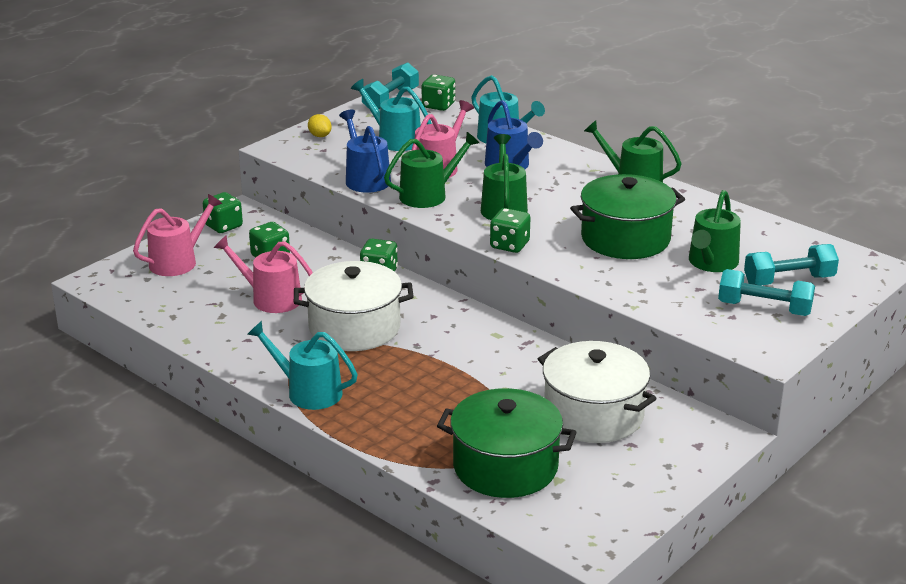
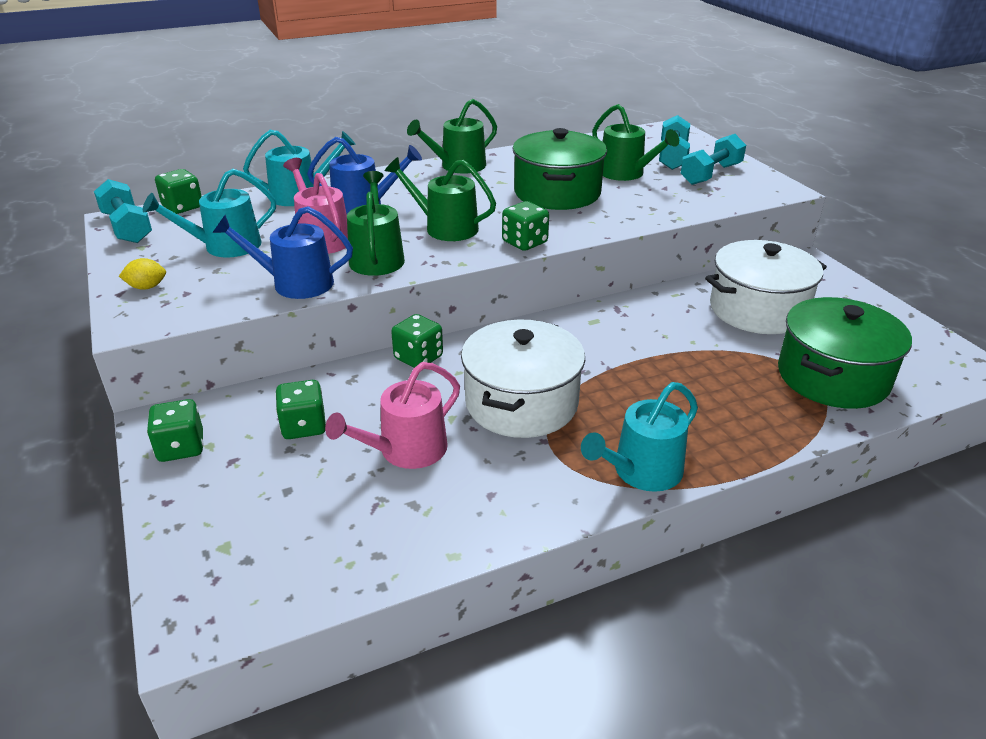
camera: 65 degrees left, 5 degrees up
(178, 261) = (230, 514): pink watering can -> none

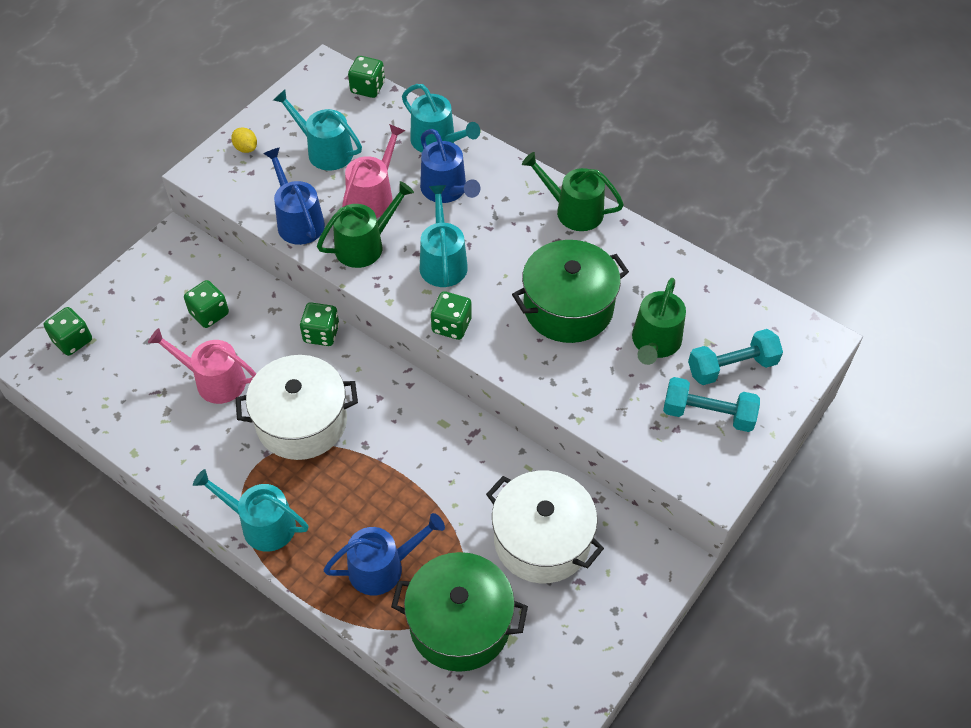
camera: 60 degrees right, 20 degrees up
(127, 227) = (317, 81): turquoise dumbbell -> none
(181, 447) = (157, 266): green dice -> green dice (72, 341)
(445, 228) = (442, 262): green watering can -> turquoise watering can
(744, 403) = (382, 567): none -> blue watering can

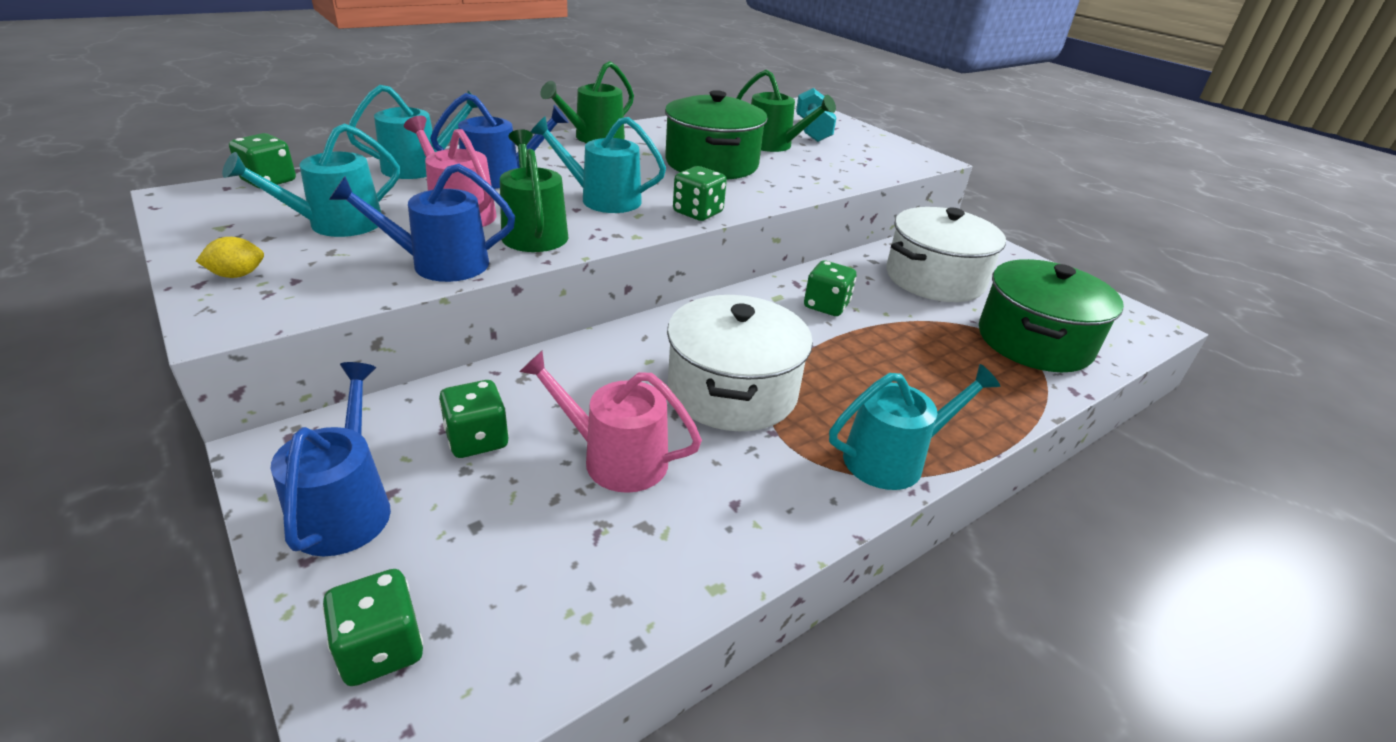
camera: 75 degrees left, 20 degrees down
(214, 381) = (615, 458): pink watering can -> pink watering can turned 75 degrees clockwise
(262, 524) = (892, 458): turquoise watering can -> turquoise watering can turned 150 degrees counterclockwise
(321, 334) = (597, 347): green dice -> green dice (826, 306)
(382, 567) = (964, 374): blue watering can -> blue watering can (345, 508)
(708, 414) = (857, 146): turquoise dumbbell -> none

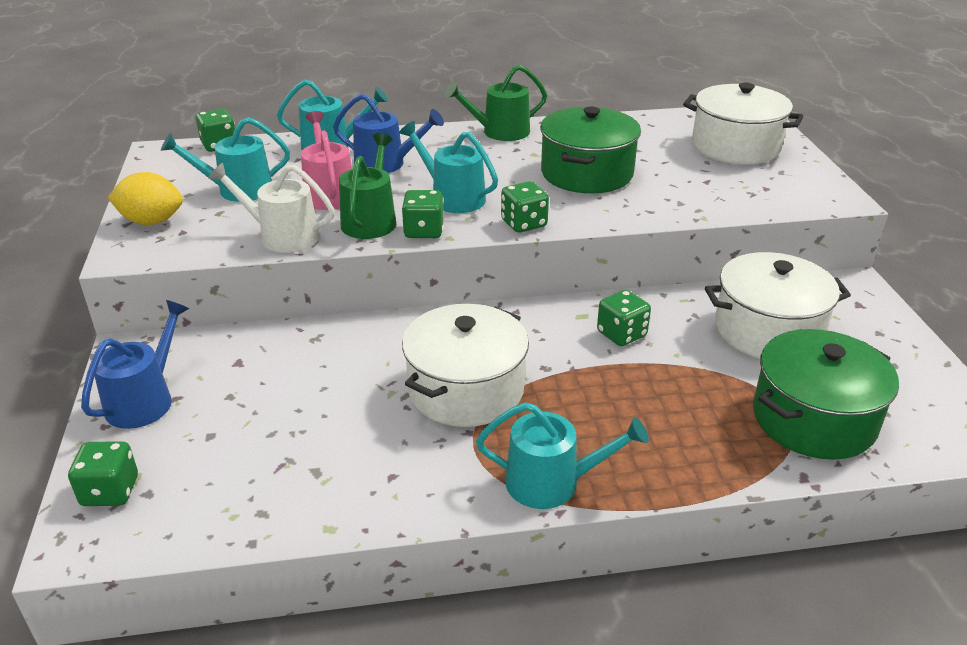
camera: 30 degrees right, 0 degrees up
(237, 275) = (151, 221): yellow lemon -> yellow lemon, size x1.77
(440, 264) = (282, 236): blue watering can -> white watering can
(477, 440) = (252, 377): green dice -> green dice (424, 231)
(615, 458) = (333, 417): pink watering can -> none
(773, 145) = (672, 160): green watering can -> none
(812, 130) = (735, 146): turquoise dumbbell -> white pot

